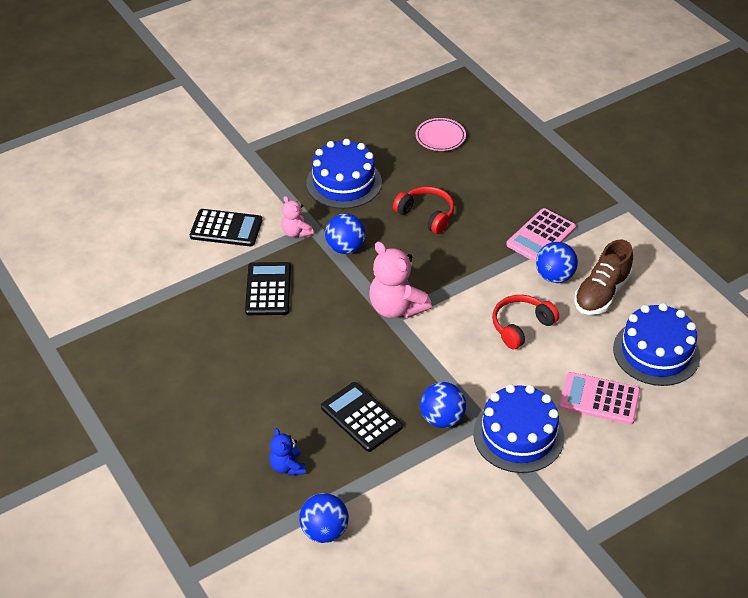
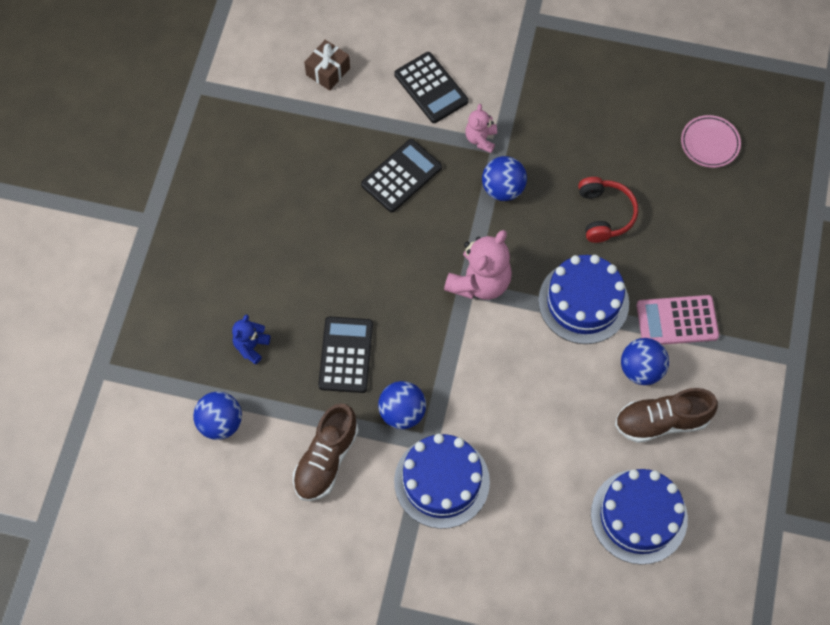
camera: 45 degrees right, 20 degrees up
(139, 269) = (328, 71): none -> brown gift
(344, 182) = (573, 121): blue cake -> blue cake (583, 302)
(396, 308) = (479, 282): pink teddy bear -> pink teddy bear turned 150 degrees counterclockwise
(427, 488) = (326, 459): none -> brown shoe
(521, 326) = (557, 390): red headphones -> none
(599, 399) = (541, 512): pink calculator -> none

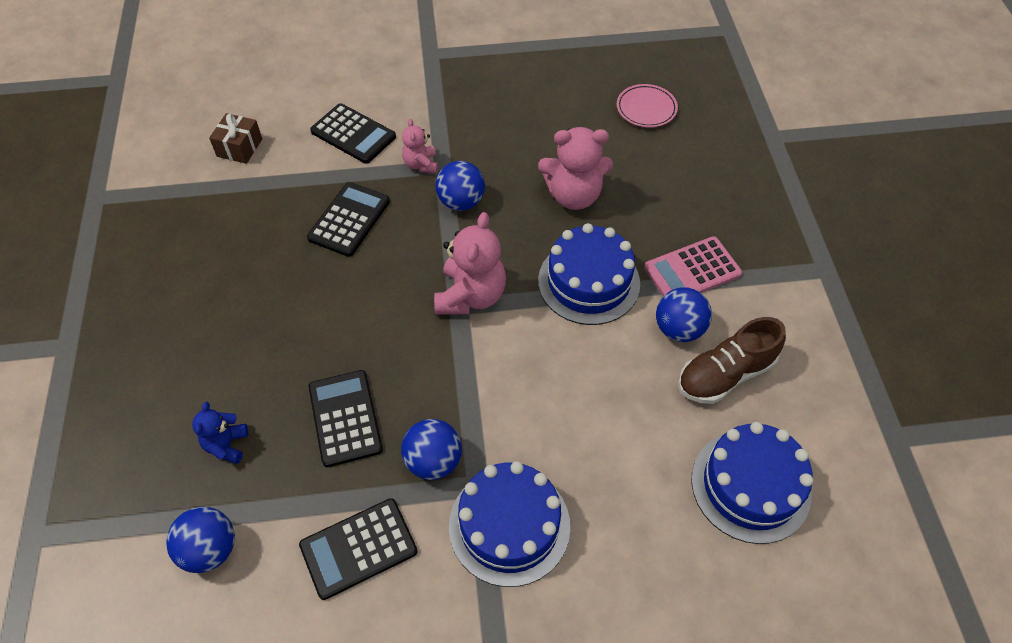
camera: 20 degrees left, 10 degrees down
(326, 459) = (358, 548): brown shoe -> black calculator
(604, 214) = (573, 195): red headphones -> pink teddy bear

